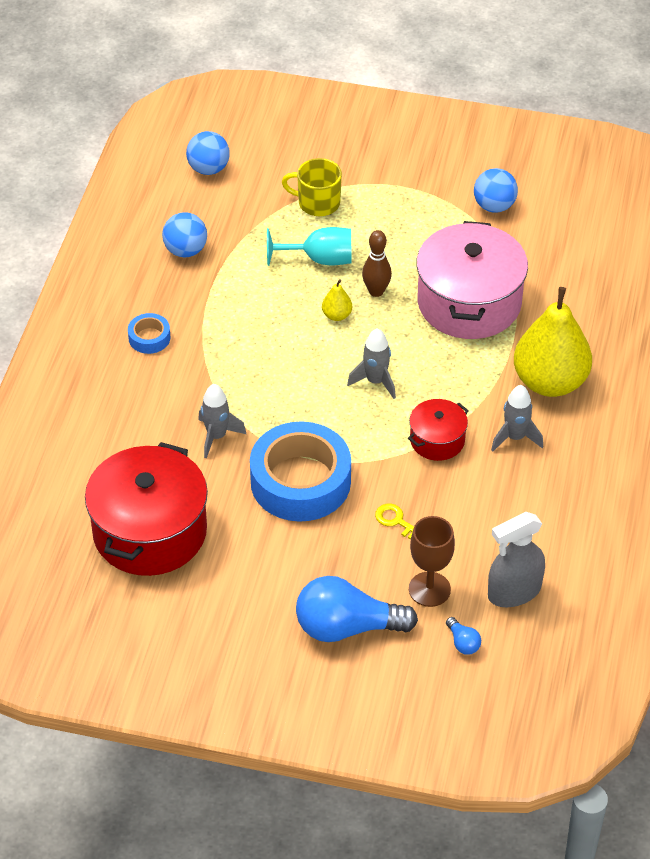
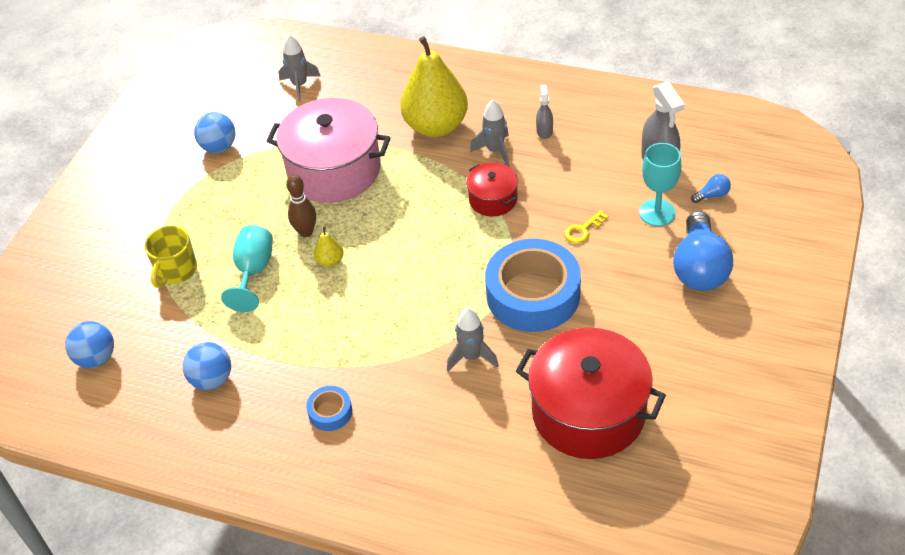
camera: 80 degrees left, 0 degrees up
(375, 381) = (418, 237): grey rocket -> grey rocket (300, 85)
(429, 589) = (657, 213): brown goblet -> turquoise goblet
(554, 481) = (544, 131): none -> grey spray bottle

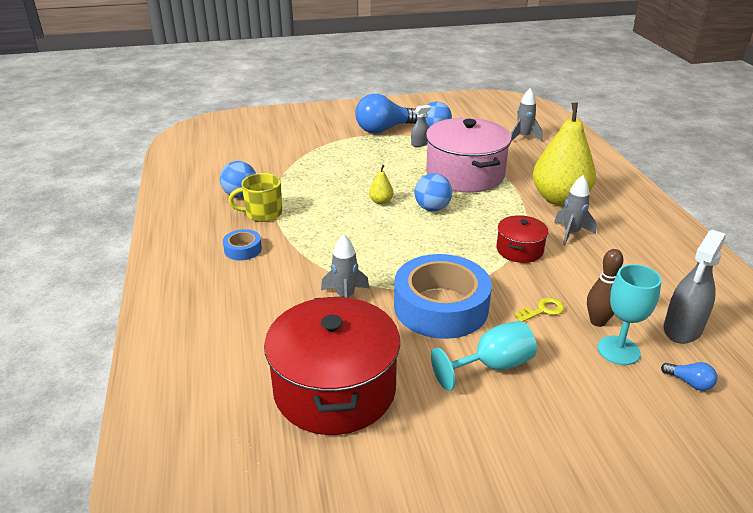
camera: 55 degrees right, 15 degrees down
(96, 358) = (230, 153): blue ball -> blue ball (432, 208)
(175, 270) = (320, 153): yellow mug -> yellow mug (262, 213)
(253, 271) = (344, 177): turquoise goblet -> turquoise goblet (492, 366)
(306, 232) = (397, 183): brown bowling pin -> brown bowling pin (597, 321)
(544, 131) = (625, 250): grey spray bottle -> grey spray bottle (420, 144)
(583, 230) = (543, 310): yellow key -> yellow key turned 135 degrees clockwise
(699, 268) = (583, 407): blue light bulb -> blue light bulb (384, 129)

